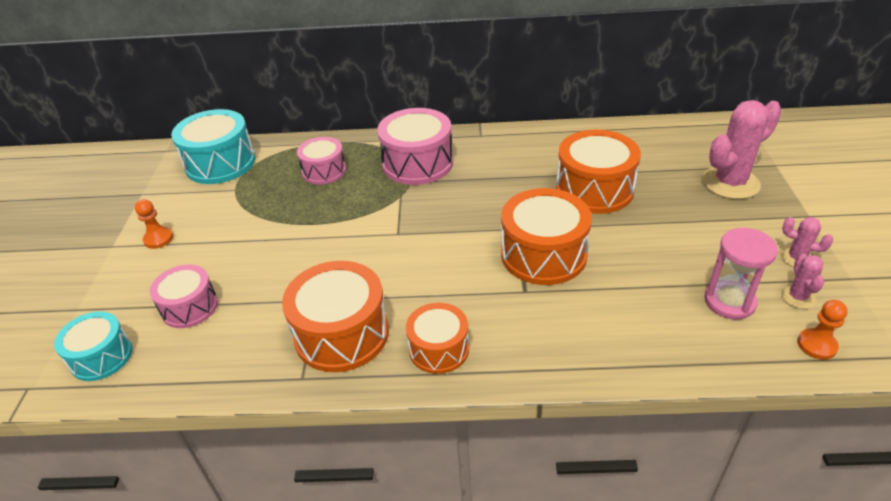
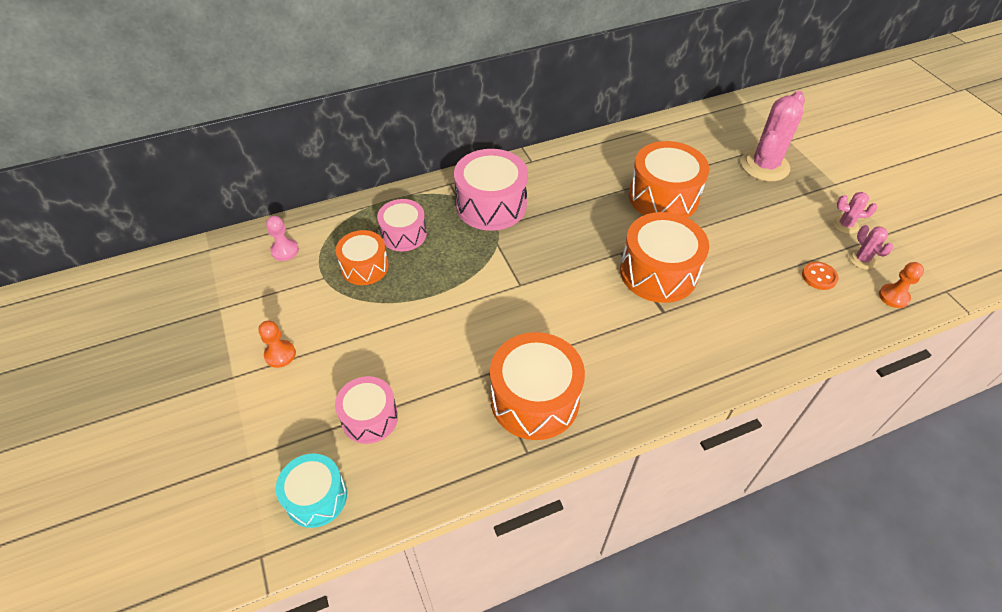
camera: 25 degrees left, 10 degrees up
(220, 163) = (285, 251): turquoise drum -> pink pawn
(439, 349) = (626, 387): orange drum -> orange drum (365, 267)
(729, 301) = (819, 277): pink hourglass -> orange button

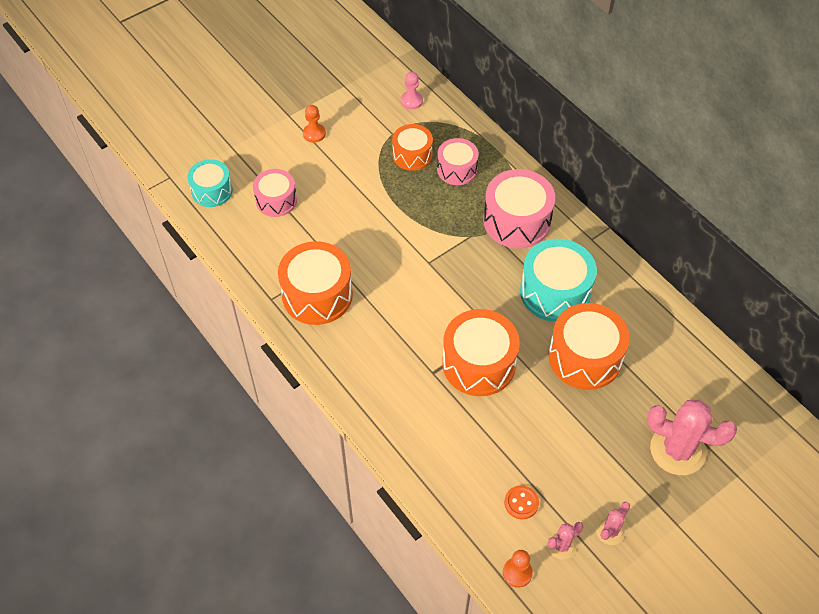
camera: 75 degrees right, 5 degrees up
(585, 199) = (555, 292): none -> turquoise drum
(845, 225) = (610, 531): pink cactus -> pink cactus turned 45 degrees clockwise

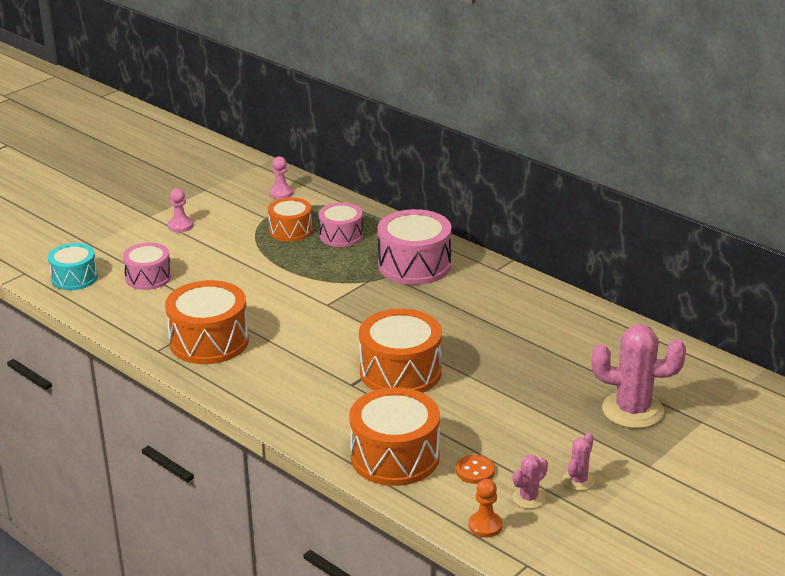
camera: 10 degrees left, 25 degrees down
(314, 134) = (180, 226): orange pawn -> pink pawn
(555, 292) = (469, 311): turquoise drum -> none
(585, 357) = (514, 354): orange drum -> orange drum (395, 457)

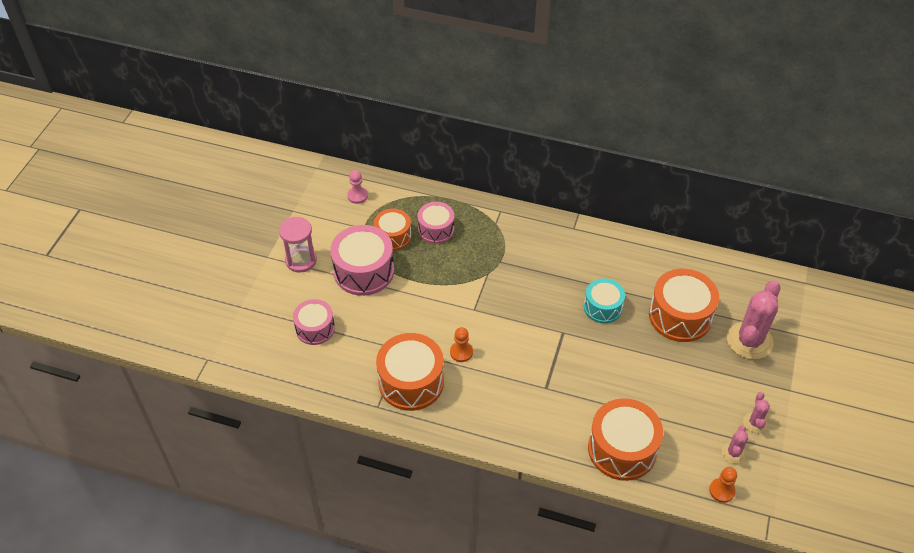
camera: 25 degrees left, 20 degrees up
(74, 278) = (254, 350): turquoise drum -> turquoise drum (602, 307)
(180, 226) = (301, 260): pink pawn -> pink hourglass
(283, 333) = (461, 352): none -> orange pawn
(400, 372) = (572, 361): orange drum -> orange drum (680, 316)
(414, 265) = (511, 244): pink drum -> pink drum (364, 271)
(475, 471) = (683, 441): orange button -> none
(632, 410) = (749, 341): pink cactus -> pink cactus turned 45 degrees counterclockwise

